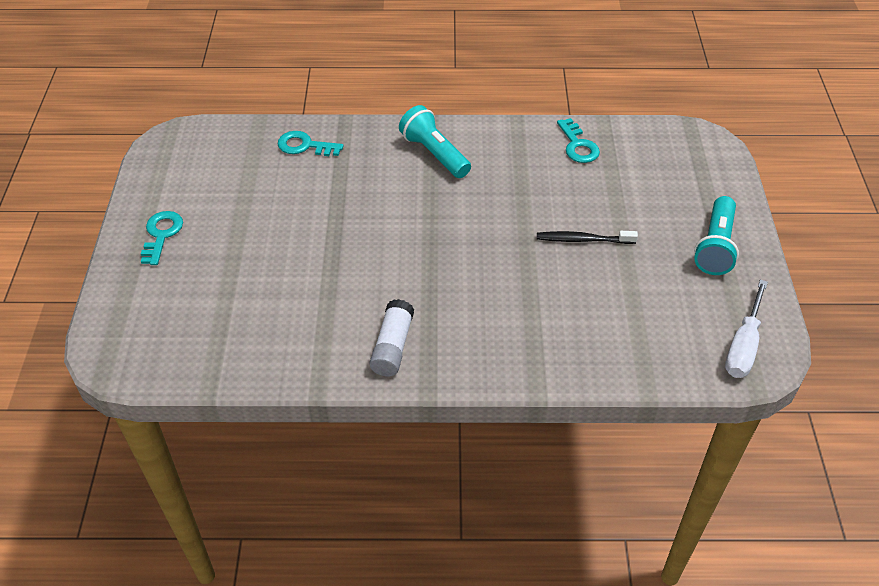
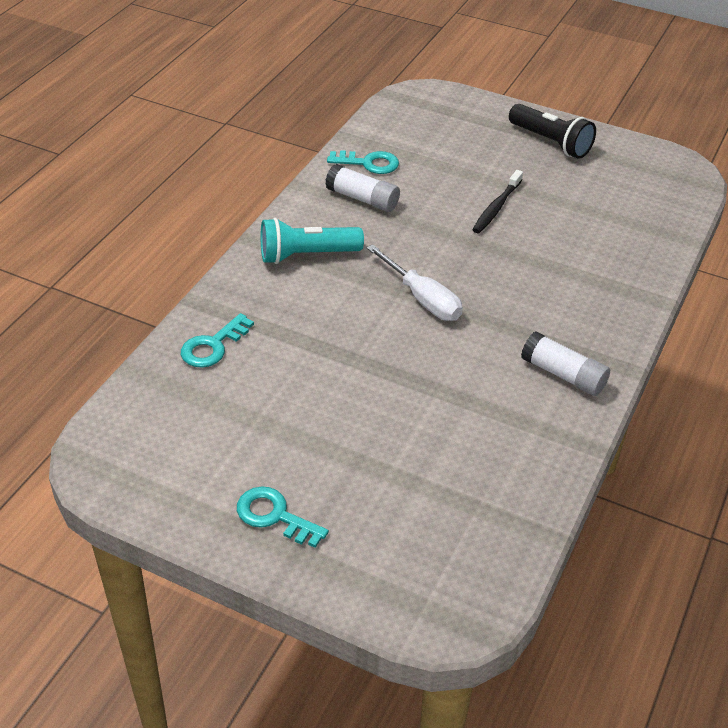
camera: 65 degrees left, 5 degrees down
(527, 158) = (362, 199): none -> white glue stick
(715, 246) = (551, 142): turquoise flashlight -> black flashlight
(743, 346) = (667, 174): white screwdriver -> white screwdriver (423, 299)

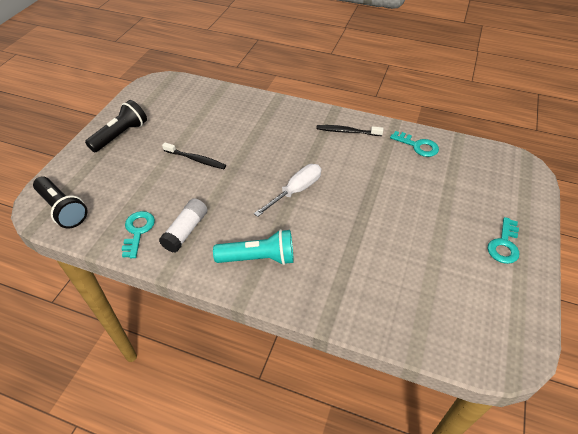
camera: 95 degrees left, 5 degrees up
(213, 346) = (372, 303): turquoise key -> turquoise key (418, 146)
(307, 255) = (258, 258): turquoise flashlight -> turquoise flashlight turned 75 degrees counterclockwise
(413, 110) = (63, 209): none -> black flashlight
(563, 375) = (347, 131): white glue stick -> black toothbrush

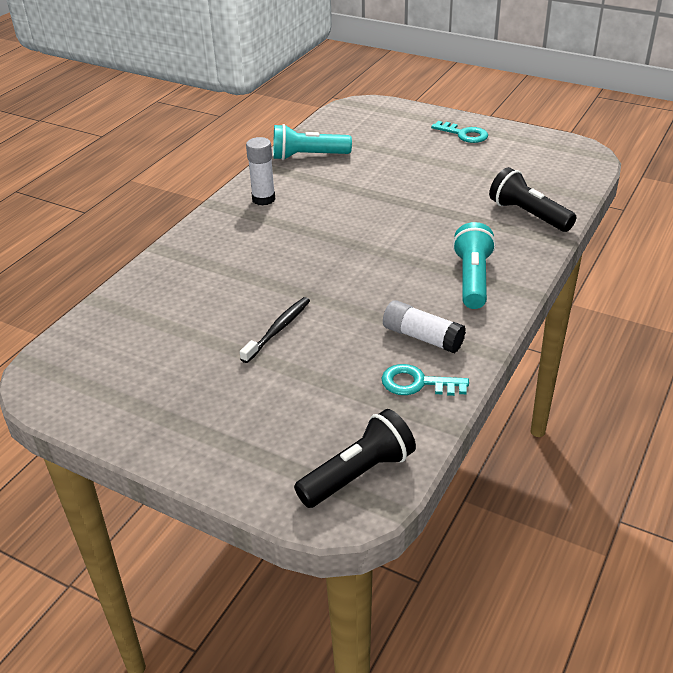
camera: 80 degrees left, 10 degrees down
(120, 135) = (184, 418): black flashlight -> black flashlight (528, 215)
(296, 191) = (365, 245): white screwdriver -> none
(347, 131) = (263, 199): black toothbrush -> white glue stick
(418, 146) = (308, 156): turquoise key -> turquoise flashlight

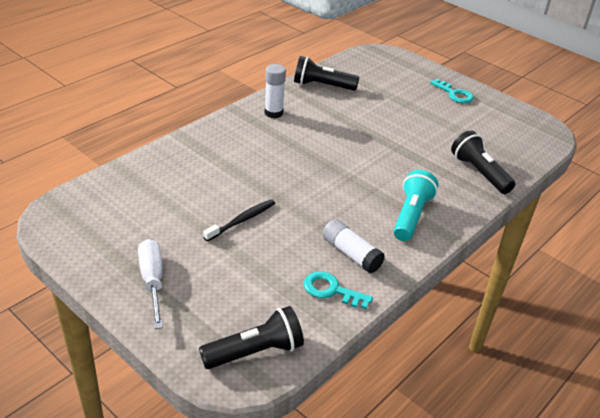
camera: 10 degrees right, 0 degrees up
(199, 424) = (152, 281): none -> white screwdriver
(308, 156) = (322, 86): turquoise flashlight -> black flashlight

